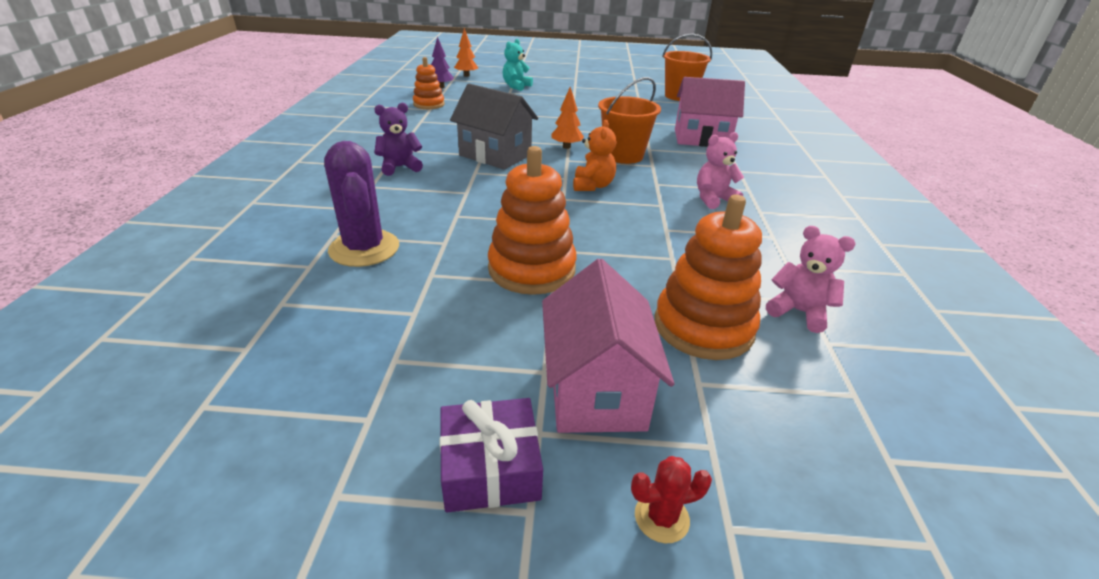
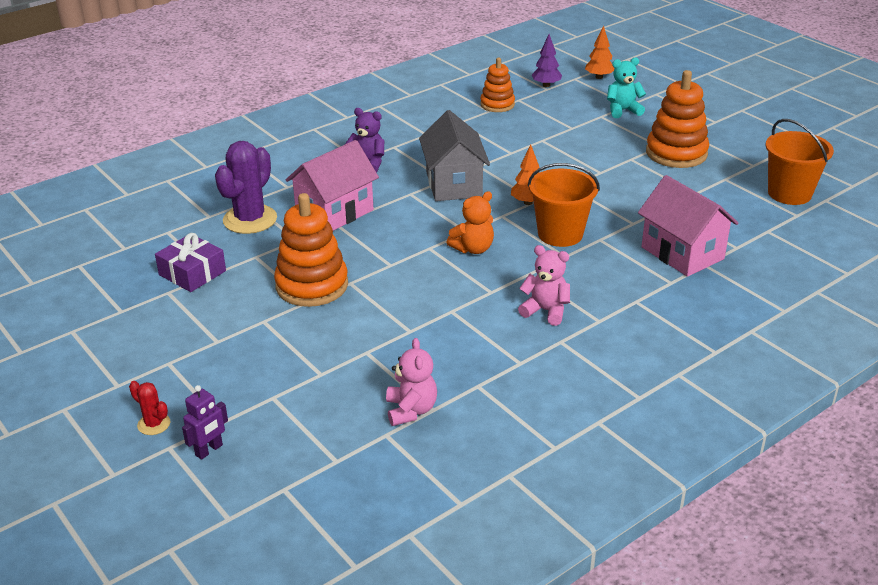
camera: 50 degrees right, 0 degrees up
(490, 467) = (130, 361): purple gift -> purple gift (192, 273)
(596, 390) = (222, 365): pink house -> pink house (334, 212)
(703, 327) = (336, 377): orange stacking toy -> orange stacking toy (676, 153)
(765, 489) = (209, 450): none -> purple robot

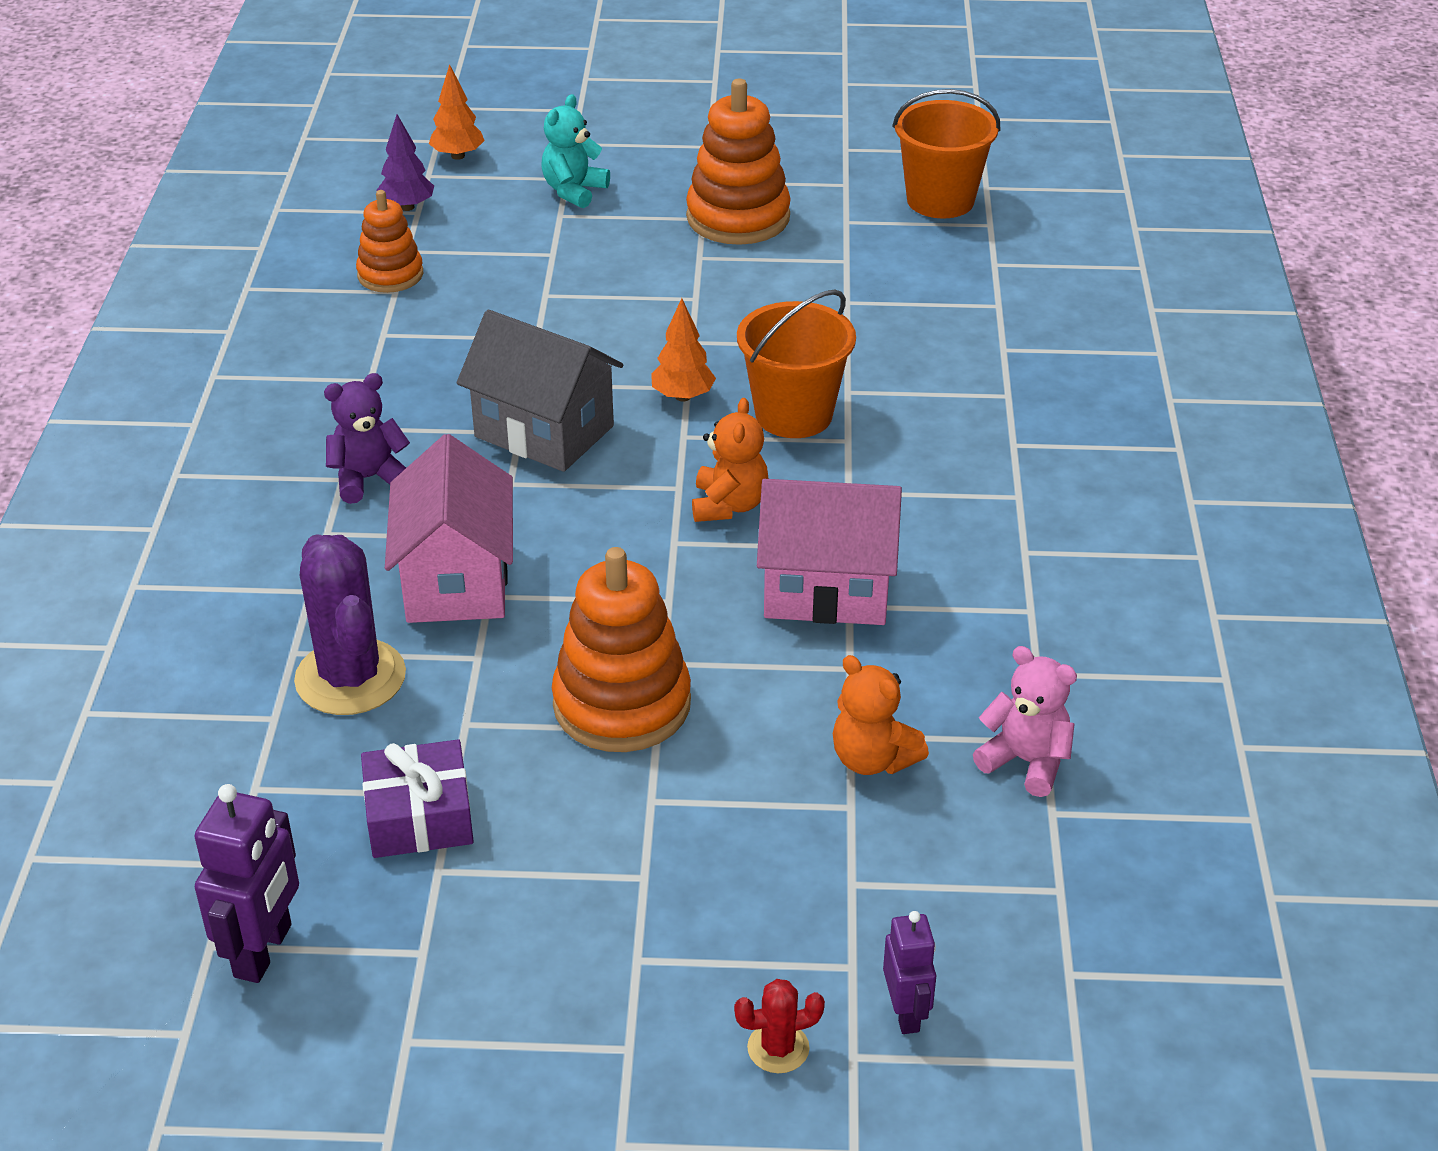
camera: 50 degrees left, 5 degrees up
(87, 277) = (264, 951): none -> purple robot
(358, 365) = (872, 759): none -> orange teddy bear
(545, 311) = (947, 526): pink teddy bear -> none
(682, 253) = (959, 350): pink house -> pink house (826, 590)

